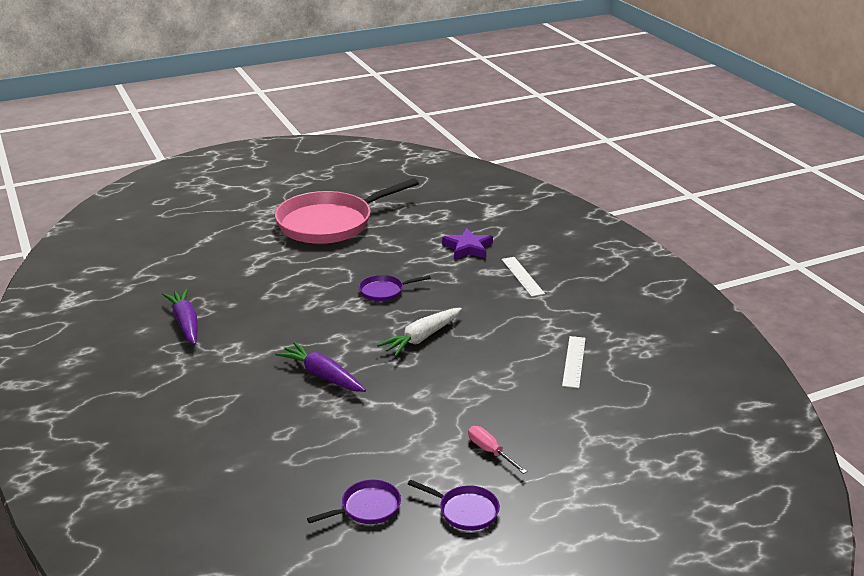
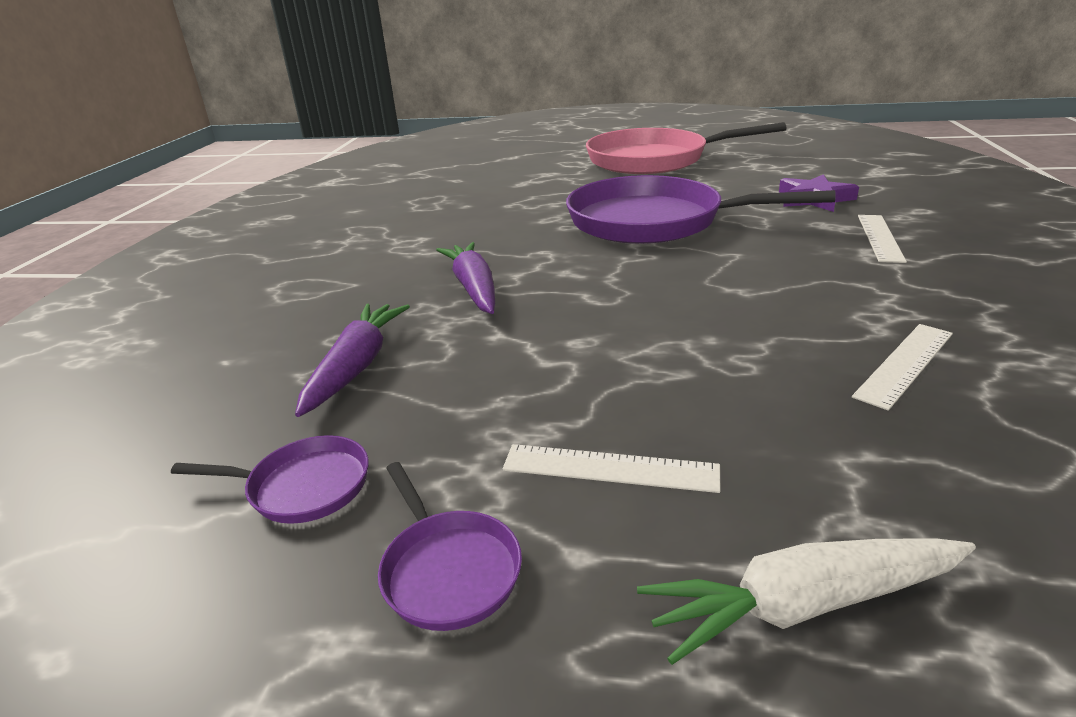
camera: 35 degrees right, 0 degrees up
(185, 323) = (400, 212): purple carrot -> purple carrot (356, 366)
(384, 291) = (654, 221): purple pan -> purple pan, size x2.41
(422, 338) = (654, 276): white carrot -> white carrot (803, 605)
(490, 451) = (610, 468): pink screwdriver -> white ruler

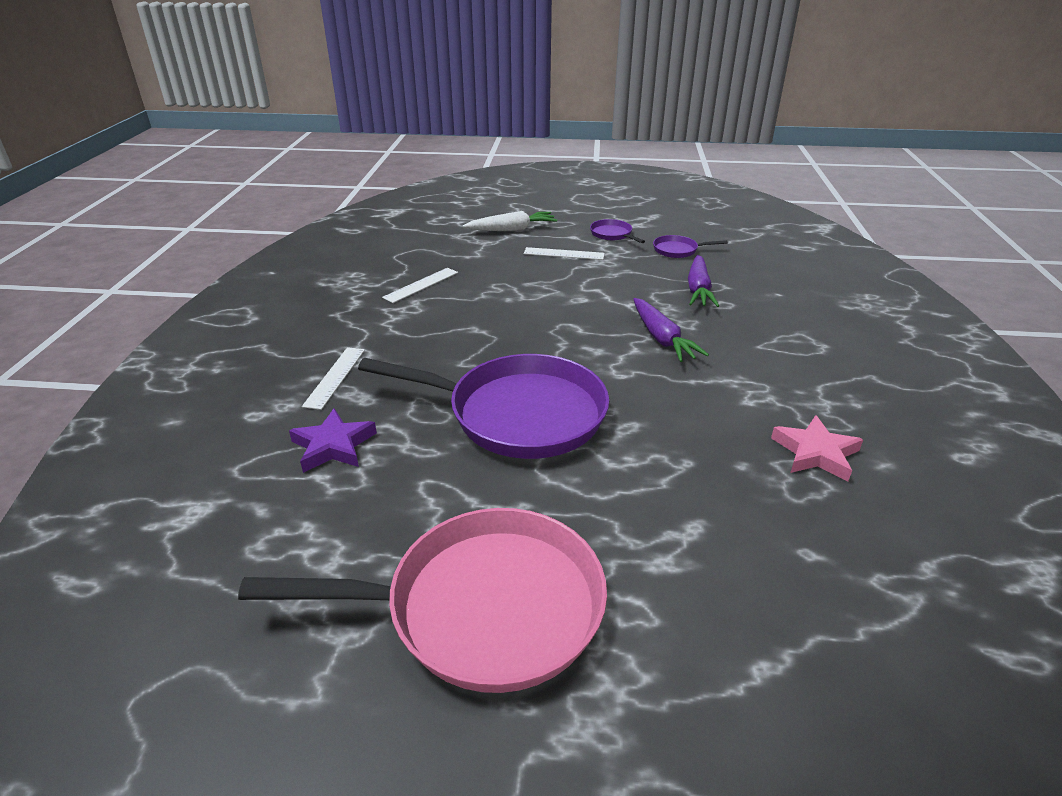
camera: 175 degrees right, 5 degrees up
(399, 213) = (815, 453): none -> pink star

